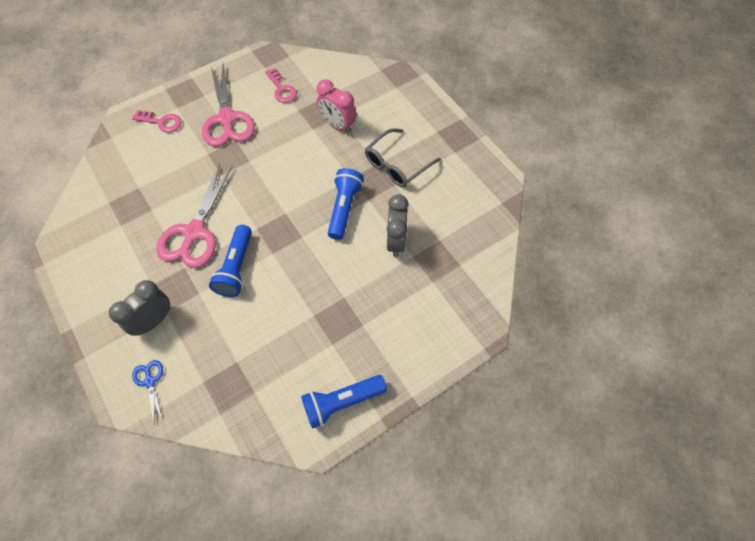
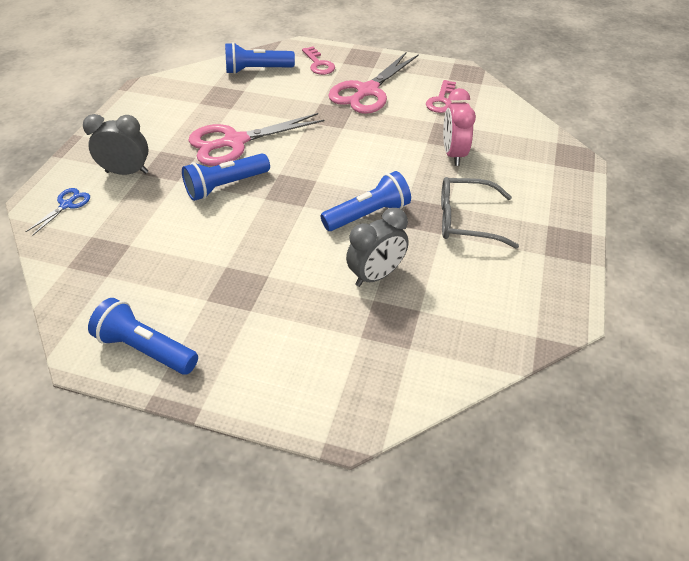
camera: 50 degrees right, 15 degrees down
(122, 163) = (257, 70): none -> blue flashlight

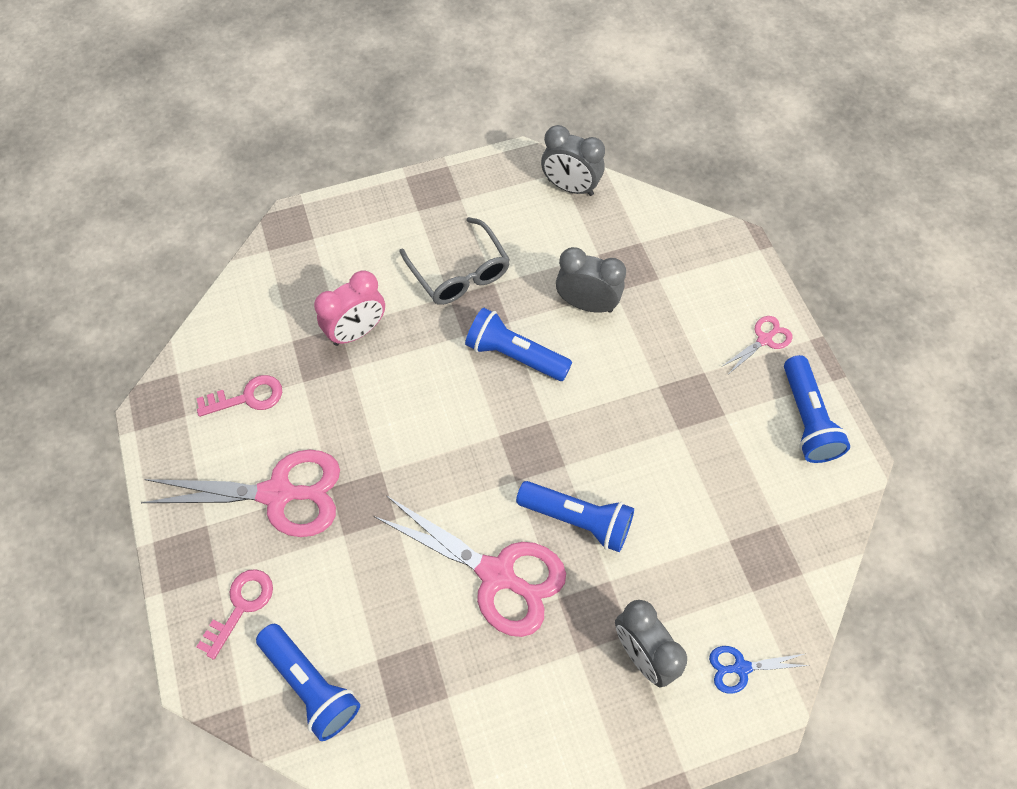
camera: 125 degrees left, 15 degrees up
(235, 372) = (764, 339): none -> pink scissors
(511, 333) = (570, 187): none -> grey clock

